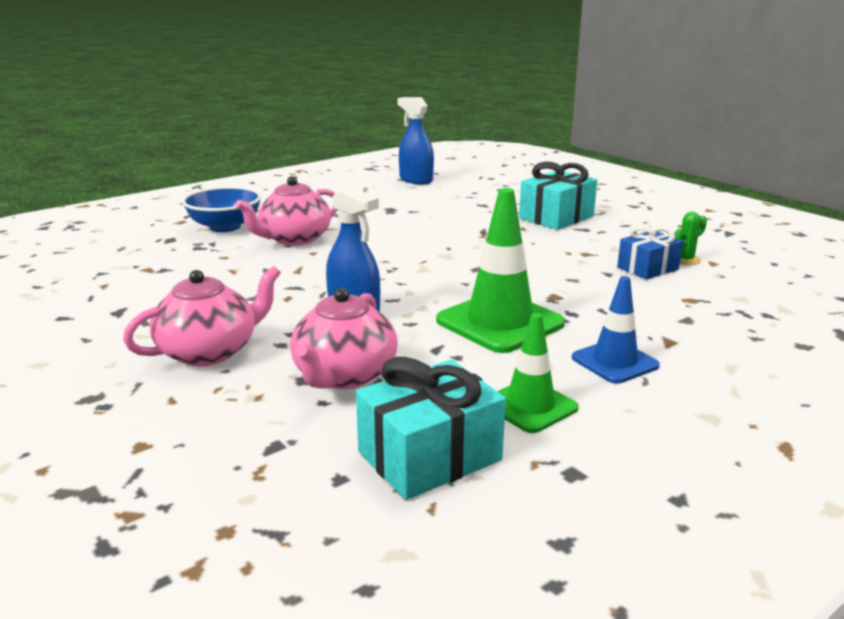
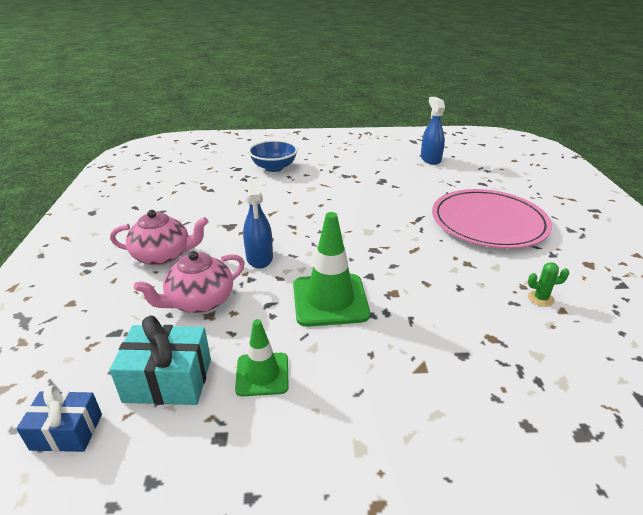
camera: 35 degrees right, 10 degrees up
(294, 239) = (298, 188): pink teapot -> none
(556, 217) = (488, 222): turquoise gift -> pink plate
(614, 362) = (359, 367): blue traffic cone -> none
(647, 268) = (497, 295): blue gift -> blue gift (67, 431)

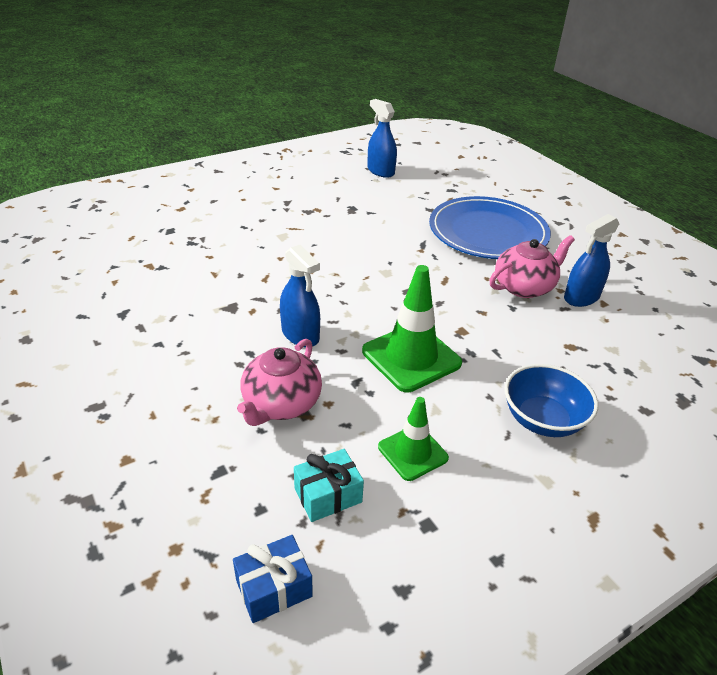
camera: 30 degrees left, 5 degrees up
(163, 256) = (185, 366): pink teapot -> pink teapot (524, 287)
(168, 380) = (328, 495): turquoise gift -> turquoise gift, size x0.67
(274, 167) = (215, 219): blue bowl -> blue bowl (542, 420)
(488, 222) = (488, 232): pink plate -> blue plate
(540, 298) = (581, 297): green cactus -> blue spray bottle

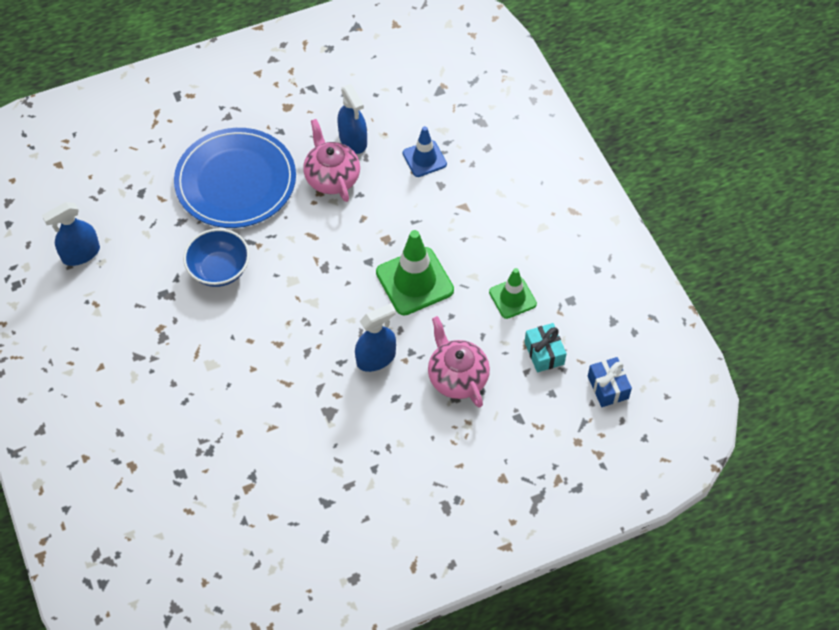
camera: 80 degrees left, 20 degrees up
(281, 404) = (457, 377): pink teapot -> pink teapot turned 150 degrees counterclockwise
(542, 420) = (490, 212): blue bowl -> blue bowl (219, 269)
(591, 353) = (424, 159): none -> blue traffic cone

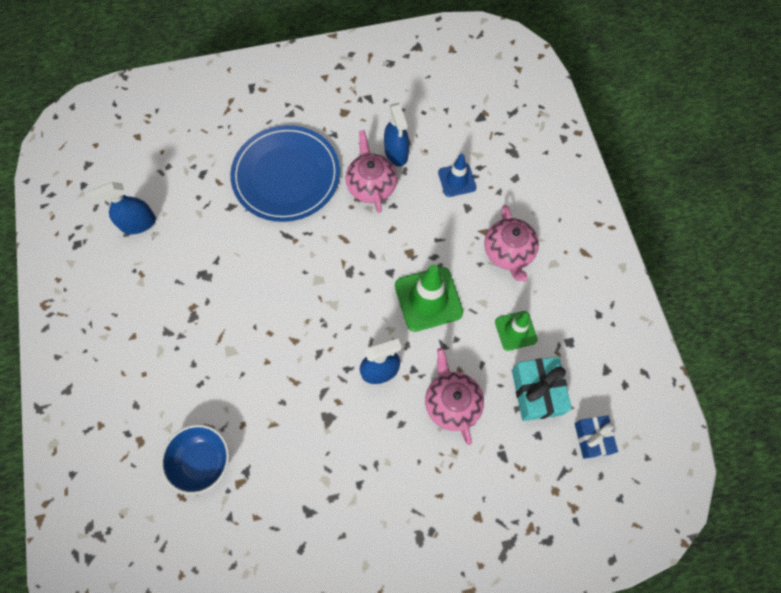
camera: 10 degrees right, 10 degrees up
(219, 269) = (256, 258): blue bowl -> blue bowl (202, 461)
(492, 223) = (508, 252): none -> pink teapot
(544, 353) = (537, 392): turquoise gift -> turquoise gift, size x1.50

